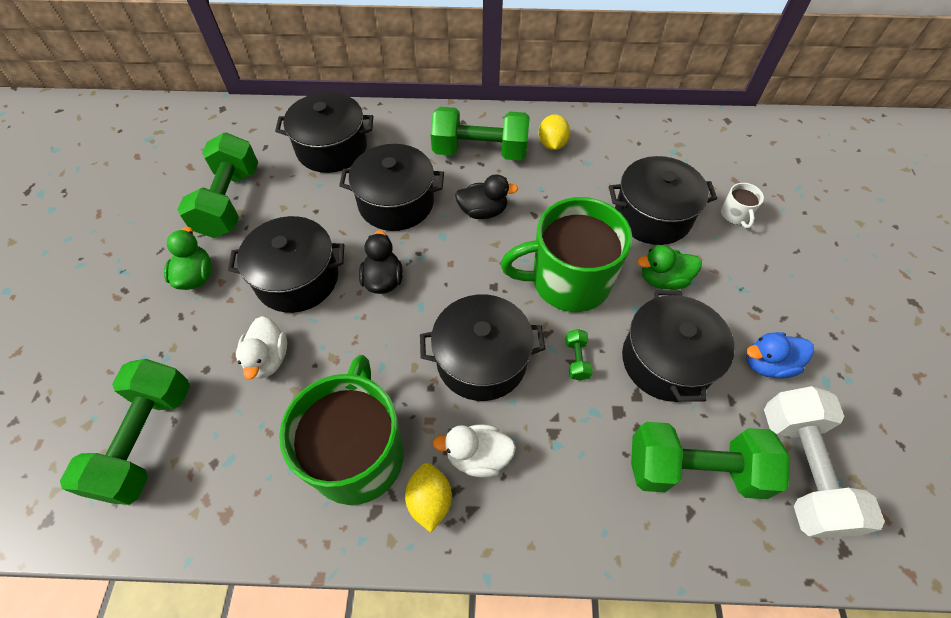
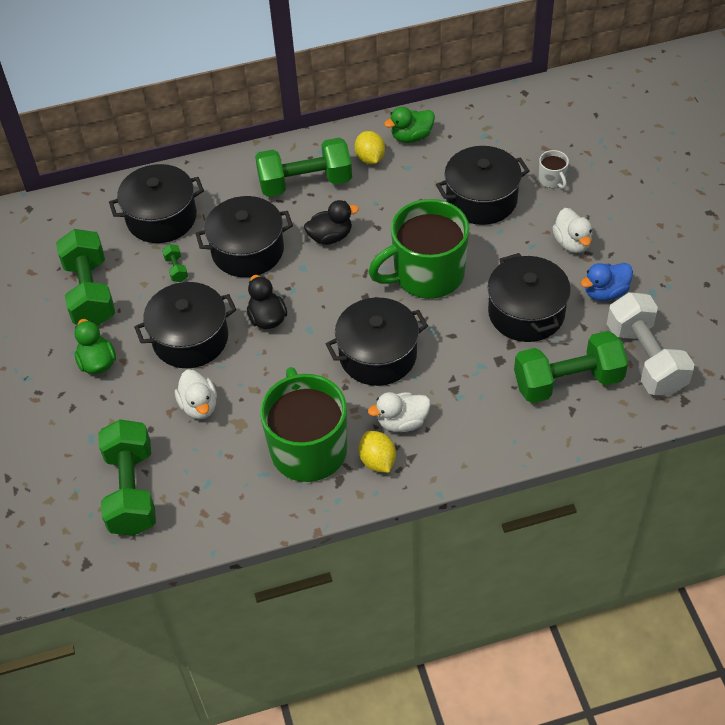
camera: 15 degrees left, 5 degrees down
(576, 359) = (454, 333): green dumbbell -> green dumbbell (176, 269)
(663, 279) = (506, 251): green duck -> green duck (411, 137)
(741, 292) = (572, 243): none -> white duck

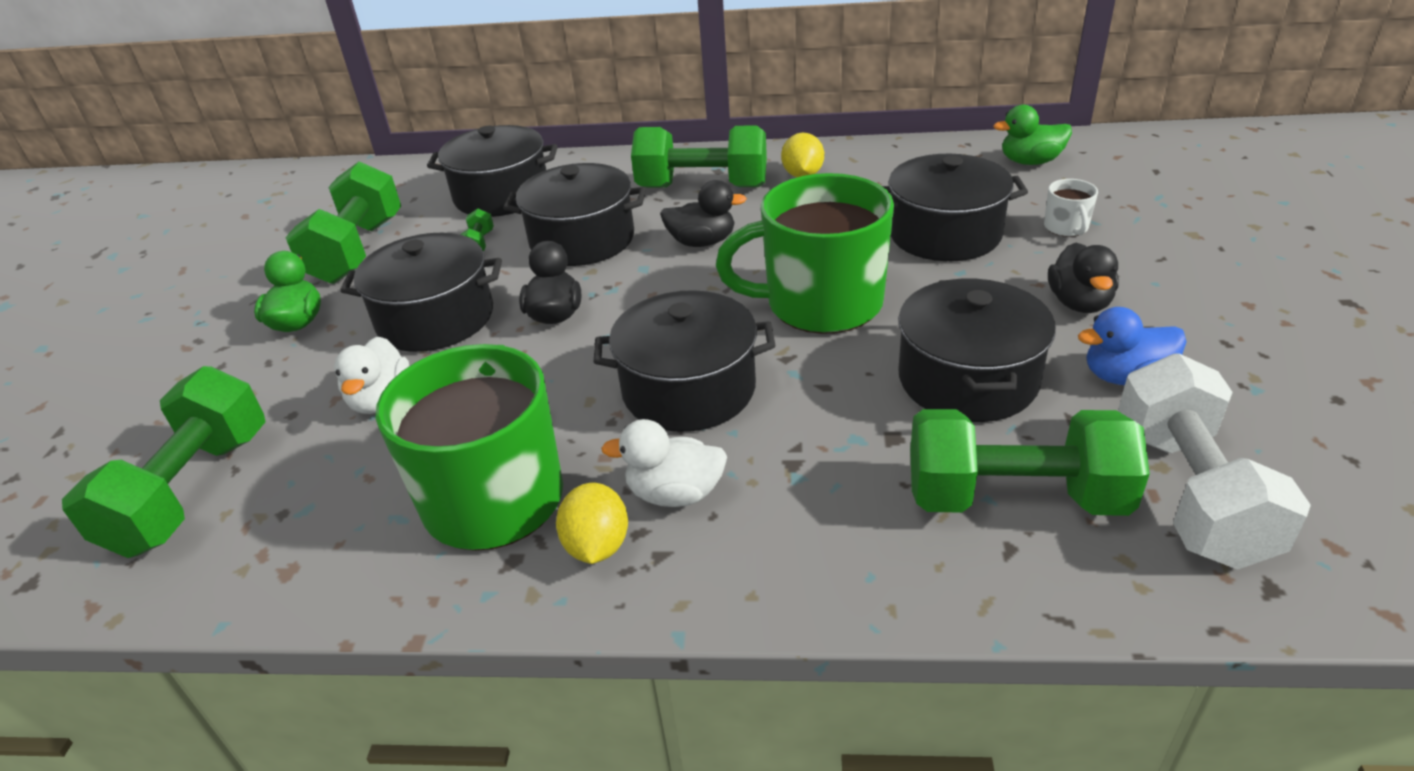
camera: 20 degrees right, 15 degrees down
(411, 137) = (870, 162): green duck -> green duck (1030, 162)
(572, 243) = (1079, 303): white duck -> black duck

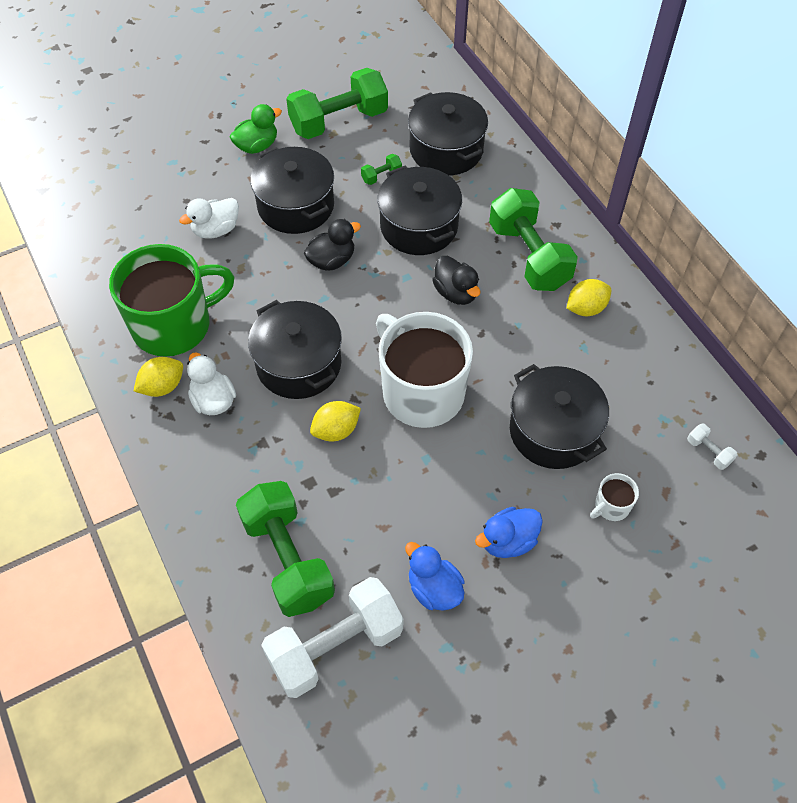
camera: 55 degrees right, 20 degrees up
(192, 491) = (117, 203): green dumbbell -> none
(820, 304) = (421, 392): green mug -> white mug
(825, 388) = (336, 430): none -> yellow lemon
(967, 379) = (384, 502): black pot -> none
(1030, 162) = (708, 452): green duck -> white dumbbell
(1079, 303) = (508, 541): black duck -> blue duck

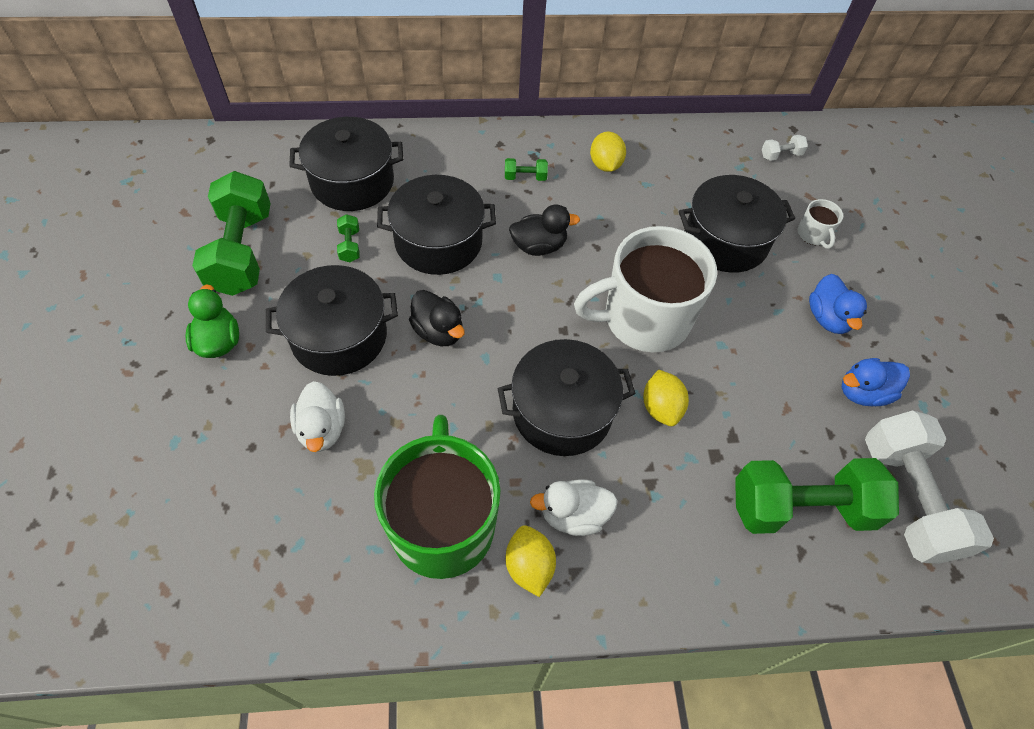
camera: 70 degrees left, 0 degrees up
(332, 260) = (438, 331): black duck -> black duck turned 150 degrees clockwise
(528, 256) = (525, 177): green dumbbell -> green dumbbell, size x0.40

